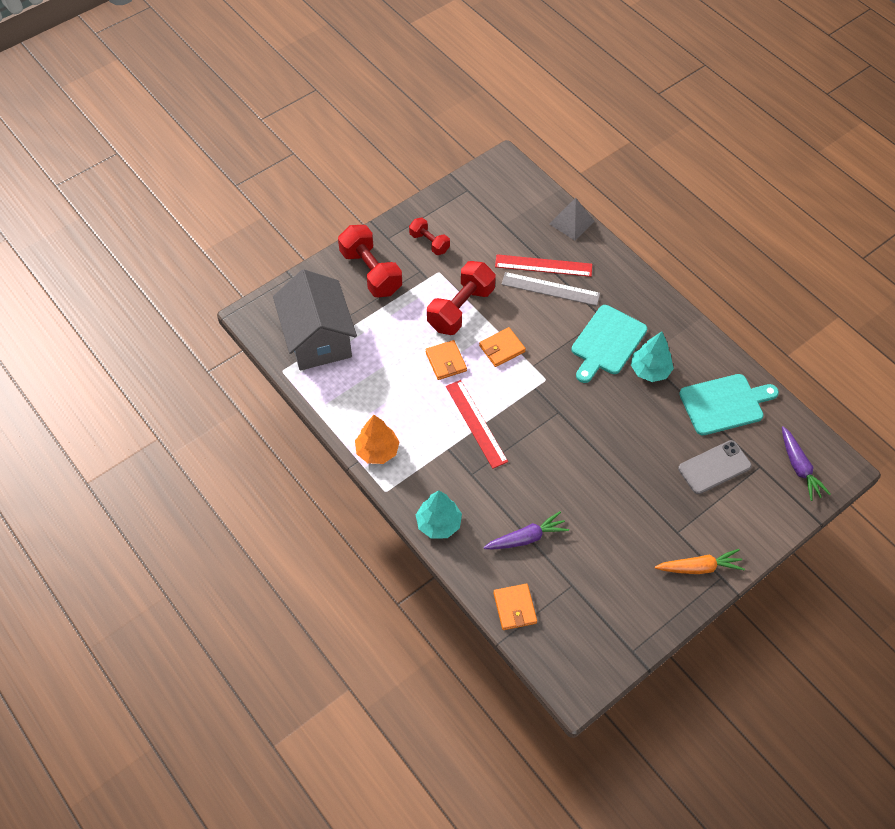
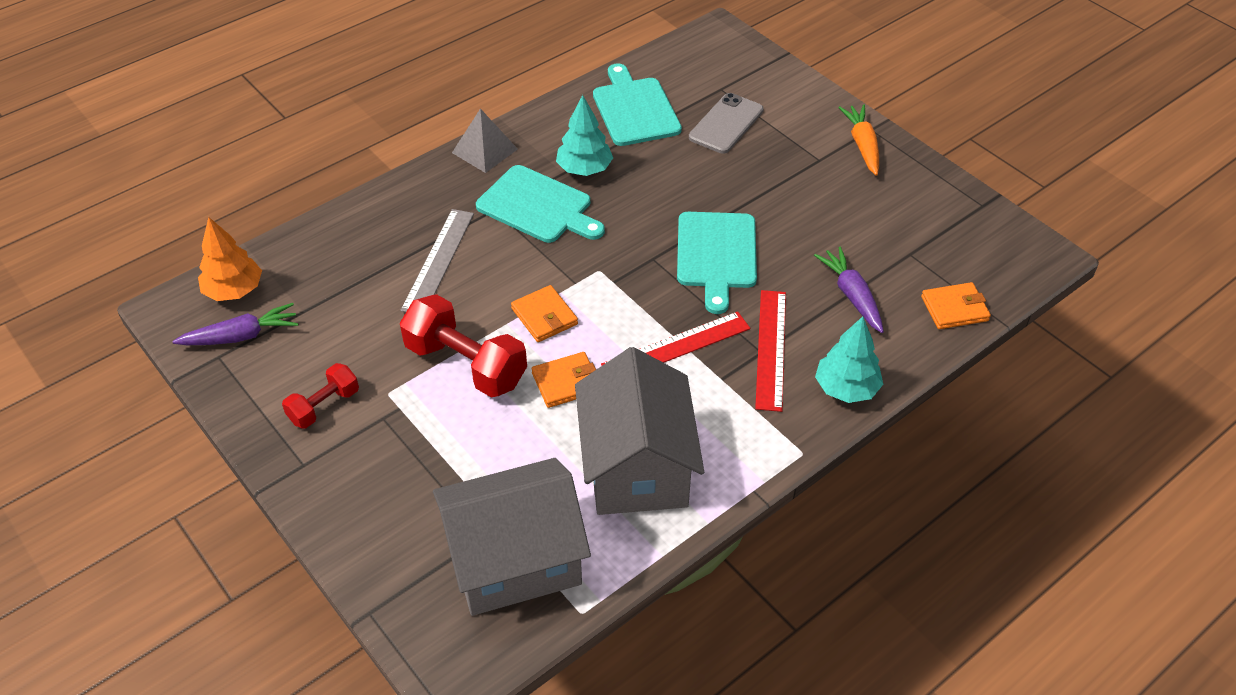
camera: 90 degrees left, 10 degrees down
(371, 272) = (376, 487): red dumbbell -> none
(377, 451) = (733, 465): orange tree -> orange tree (234, 290)
(379, 399) = (637, 467): none -> grey house
(543, 266) = (393, 267): red ruler -> red ruler (771, 349)
(564, 452) = (716, 255): none -> turquoise cutting board
(571, 222) = (315, 234): grey pyramid -> grey pyramid (485, 150)
(714, 467) = (726, 124): grey phone -> grey phone turned 60 degrees clockwise
(799, 467) = (719, 60): purple carrot -> purple carrot (241, 336)

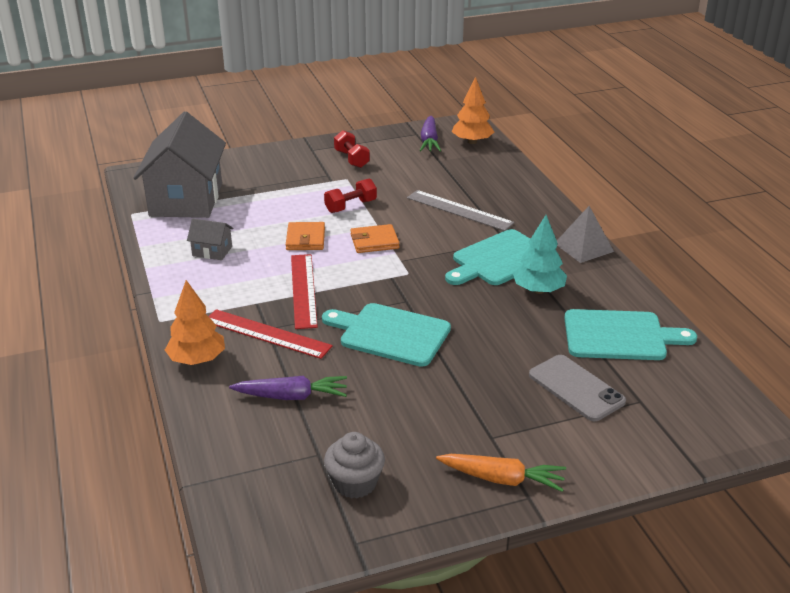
camera: 110 degrees right, 15 degrees down
(466, 364) = (350, 206): red dumbbell -> red dumbbell, size x0.57
(637, 467) = (212, 251): grey house -> grey house, size x0.42
(846, 388) = (197, 360): turquoise tree -> orange tree
(925, 222) = (355, 483): none -> grey cupcake
(954, 309) = (229, 457): orange wallet -> none

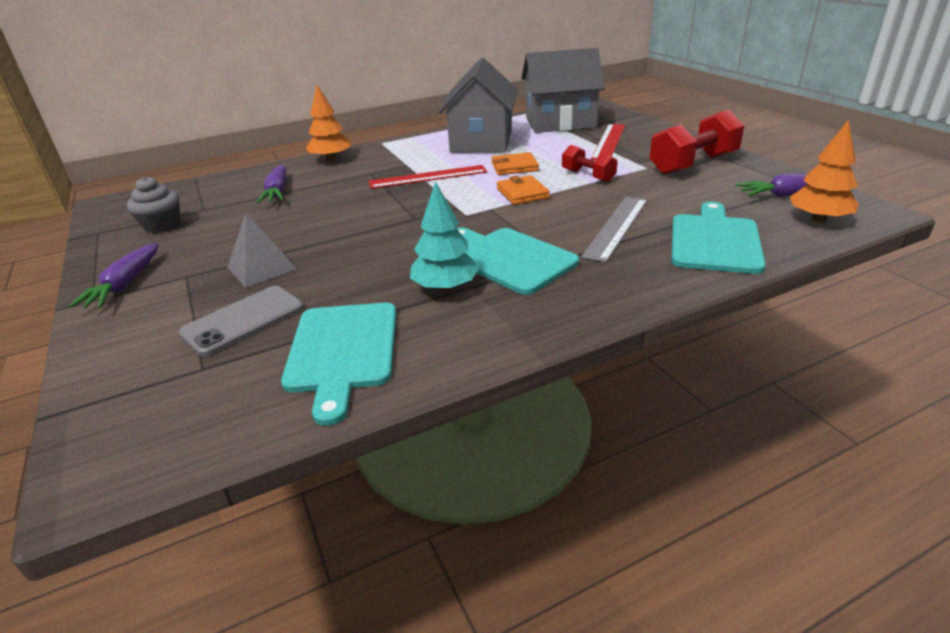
camera: 85 degrees right, 0 degrees up
(212, 251) = (481, 141): grey house -> grey house, size x2.40
(266, 334) = (362, 174): red ruler -> red ruler (609, 141)
(351, 159) = (693, 164): red dumbbell -> red dumbbell, size x1.76
(390, 334) = (358, 217): turquoise cutting board -> turquoise cutting board (714, 241)
(502, 479) = (125, 285): orange carrot -> purple carrot
(583, 247) = (565, 317): grey pyramid -> grey pyramid (261, 268)

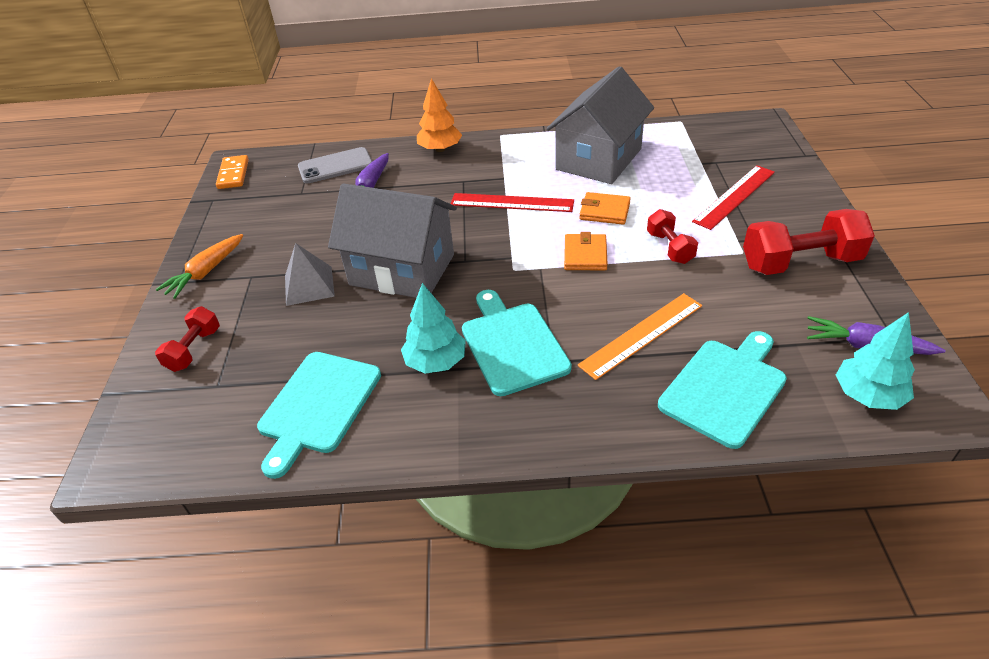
camera: 25 degrees right, 10 degrees up
(112, 211) = (233, 174): none -> orange domino
(125, 285) = (206, 272): purple carrot -> orange carrot
(150, 347) = (194, 349): none -> red dumbbell
(162, 225) = (261, 205): grey cupcake -> none
(243, 320) = (267, 344): grey phone -> grey phone (335, 166)
(560, 122) = (704, 148): grey house -> grey house (402, 270)
(617, 227) = (642, 335): grey ruler -> orange ruler
(818, 219) = (868, 395): orange tree -> turquoise tree

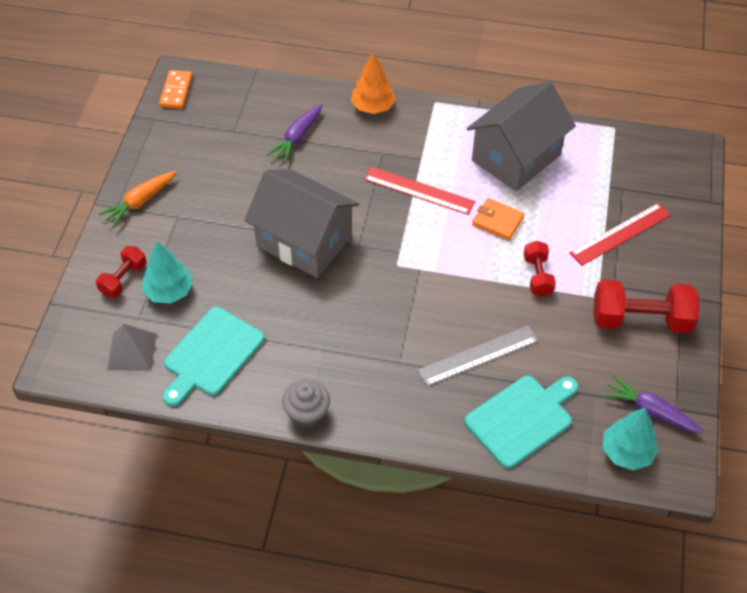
camera: 10 degrees right, 10 degrees up
(309, 285) = (223, 238): grey pyramid -> grey pyramid (132, 351)
(335, 166) = (271, 104): grey phone -> none
(436, 362) = (309, 339): turquoise tree -> turquoise tree (169, 291)
(458, 444) = (307, 413): none -> grey cupcake
(512, 344) = (373, 338): turquoise cutting board -> none
(585, 255) = (462, 265): orange wallet -> none
(642, 335) = (478, 356): orange ruler -> grey ruler

